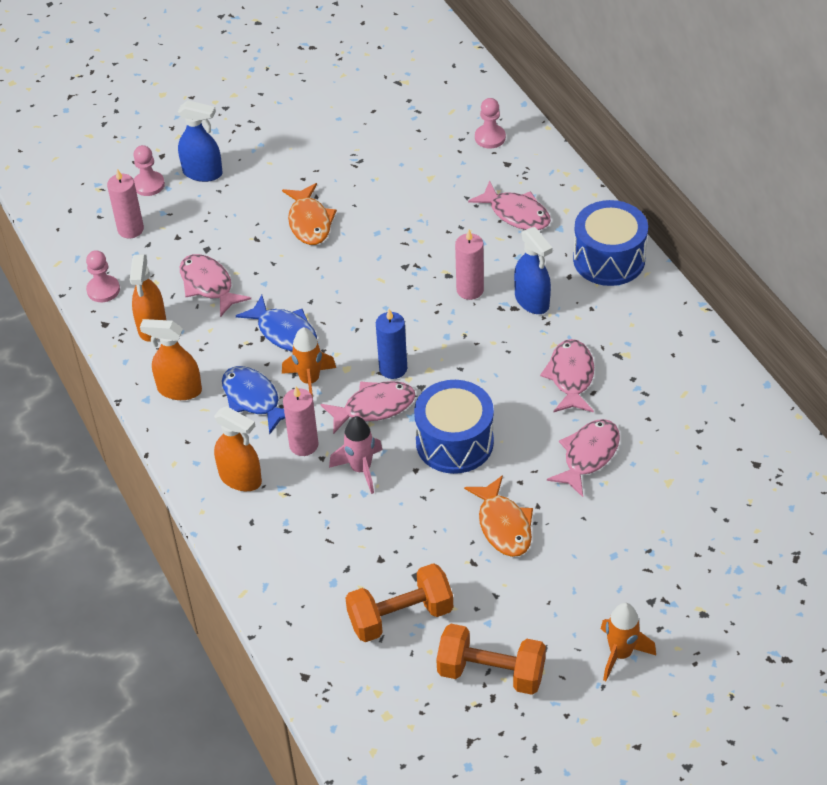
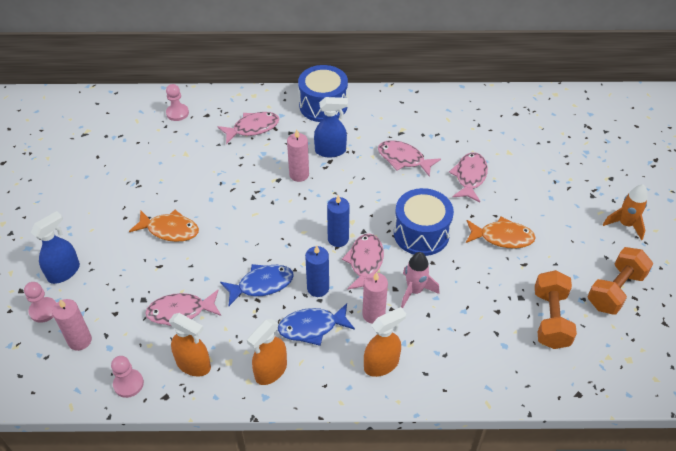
camera: 65 degrees left, 0 degrees up
(310, 381) = (318, 288): orange rocket -> blue candle
(588, 456) = (470, 177): pink fish -> pink fish turned 45 degrees clockwise

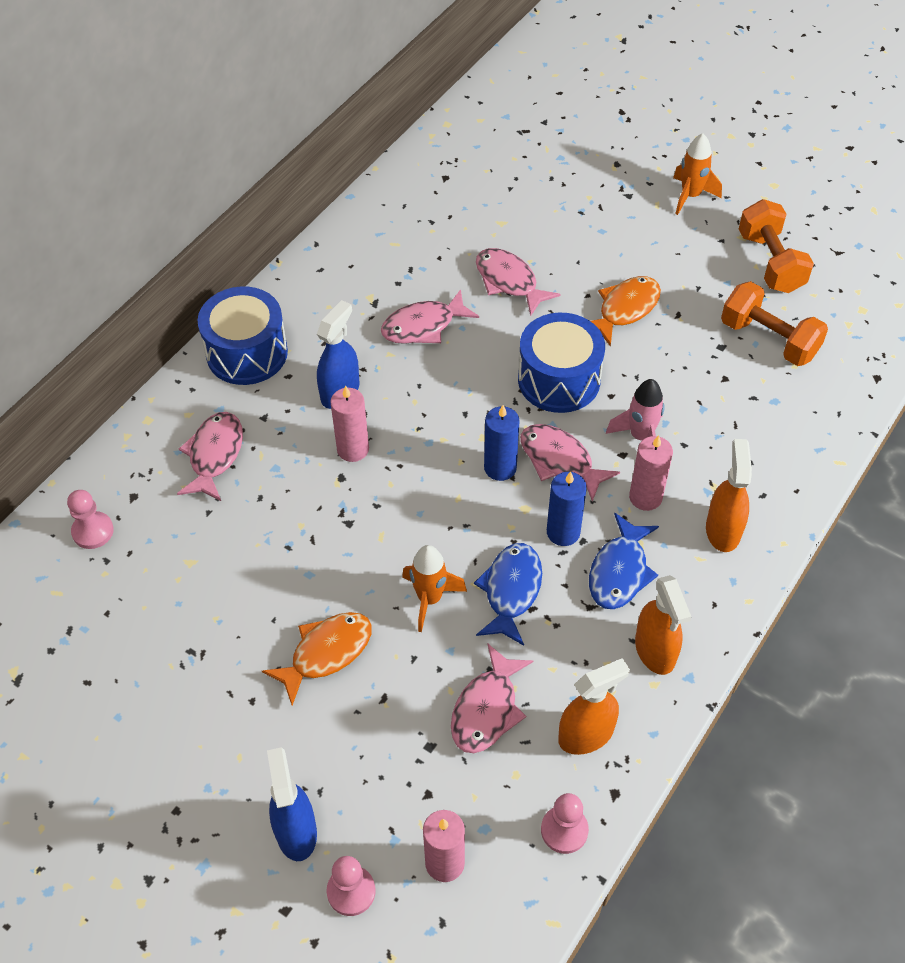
camera: 55 degrees left, 5 degrees up
(231, 253) = (429, 599): none -> orange rocket

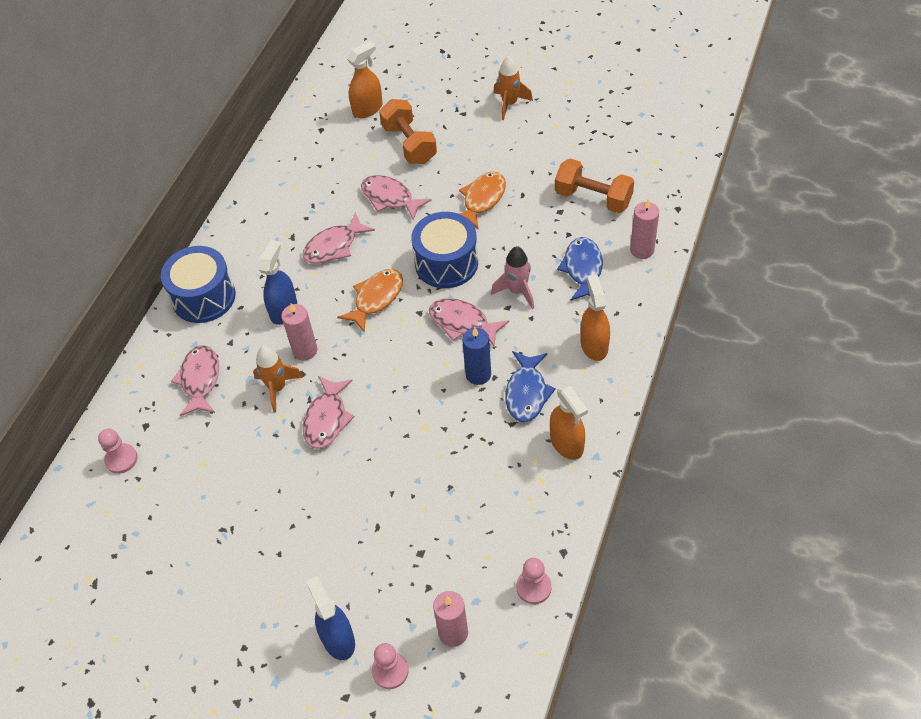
camera: 10 degrees left, 0 degrees up
(326, 653) = (325, 505): orange fish -> orange fish (376, 298)
(429, 599) = (392, 447): orange rocket -> orange rocket (277, 388)
(487, 709) = (455, 516): pink fish -> pink fish (327, 419)
(500, 468) = (419, 338): blue candle -> none
(511, 591) = (451, 426): blue fish -> blue fish (583, 269)
(586, 735) = (532, 516): orange spray bottle -> orange spray bottle (367, 109)
(645, 497) = (532, 334): pink candle -> pink candle (642, 250)
(770, 262) = (580, 141): orange dumbbell -> orange dumbbell (409, 144)

